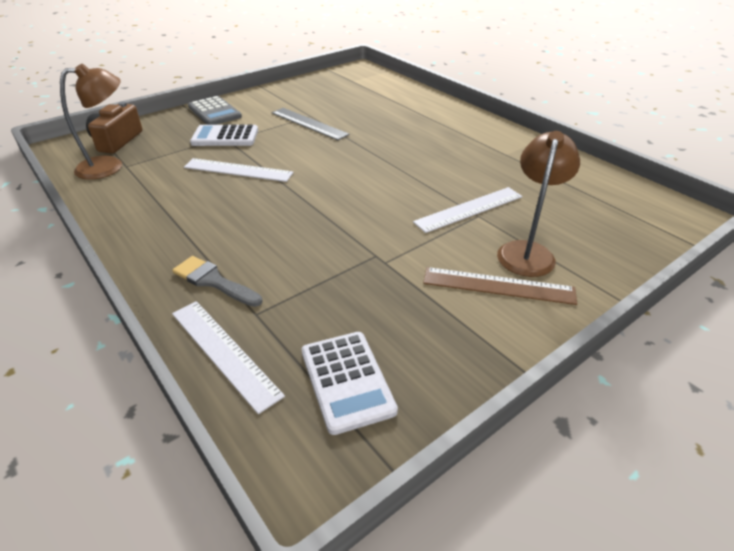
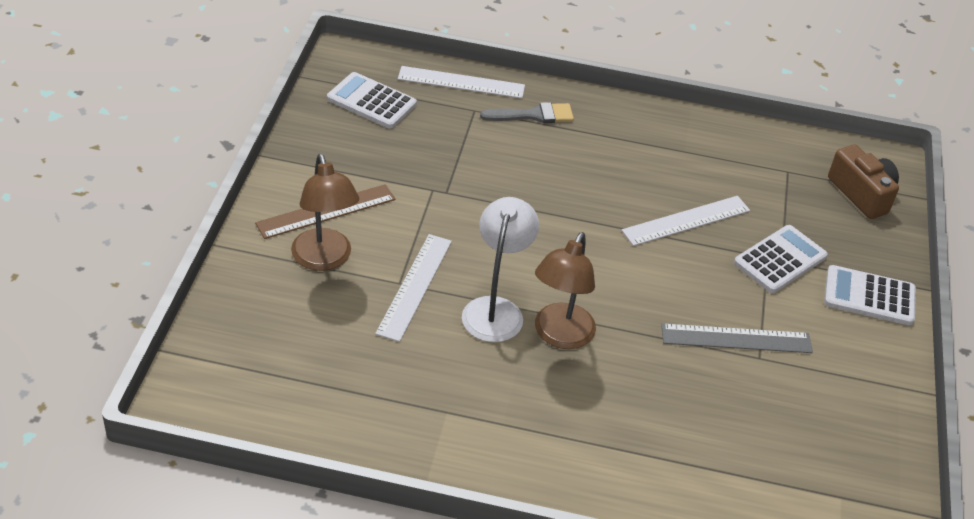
camera: 135 degrees right, 5 degrees up
(110, 166) = (799, 163): brown lamp -> brown lamp (559, 336)
(214, 112) = (869, 296): grey calculator -> white calculator
(426, 179) = (495, 309): none -> white lamp

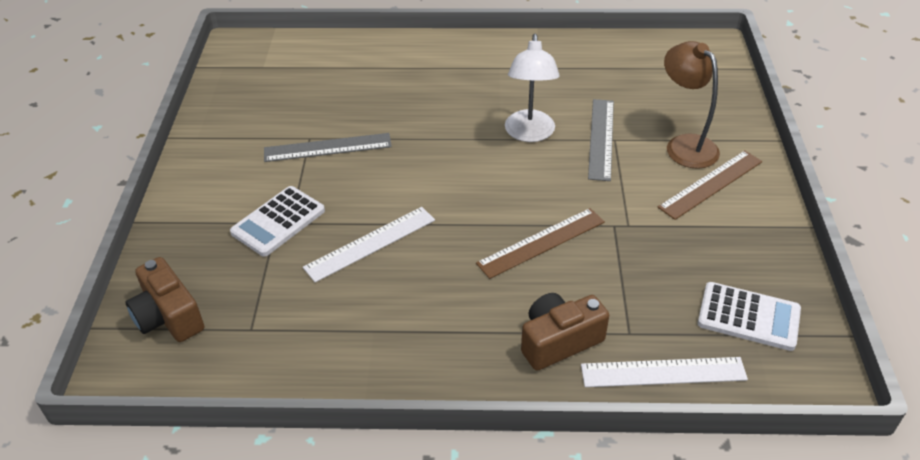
camera: 175 degrees right, 0 degrees up
(415, 286) = (601, 138): white ruler -> grey ruler
(522, 190) = (541, 243): none -> brown ruler
(533, 115) = (559, 341): grey brush -> brown camera
(559, 336) = (473, 124): brown lamp -> none
(869, 296) = (198, 203): white calculator -> none

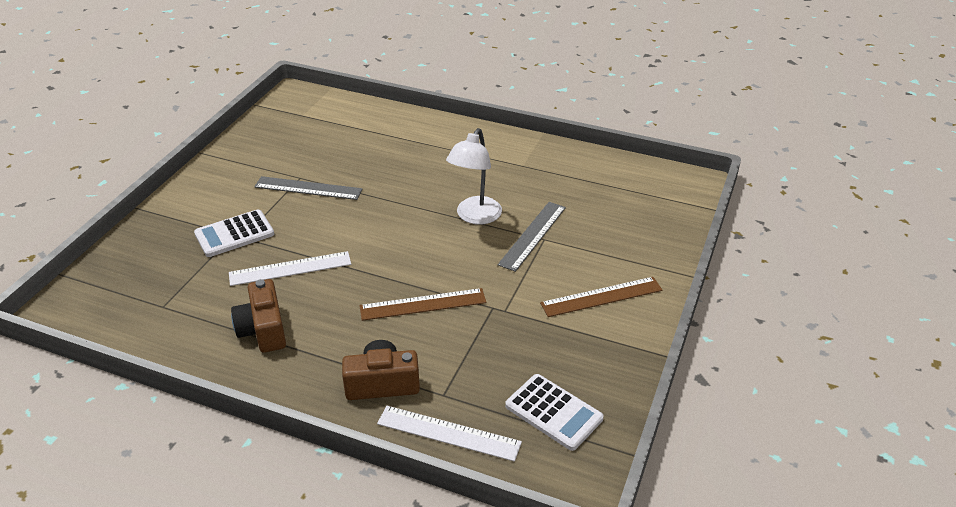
camera: 20 degrees right, 5 degrees down
(168, 316) = (114, 281): brown camera -> brown camera (263, 329)
(684, 145) = (602, 259): brown lamp -> none

